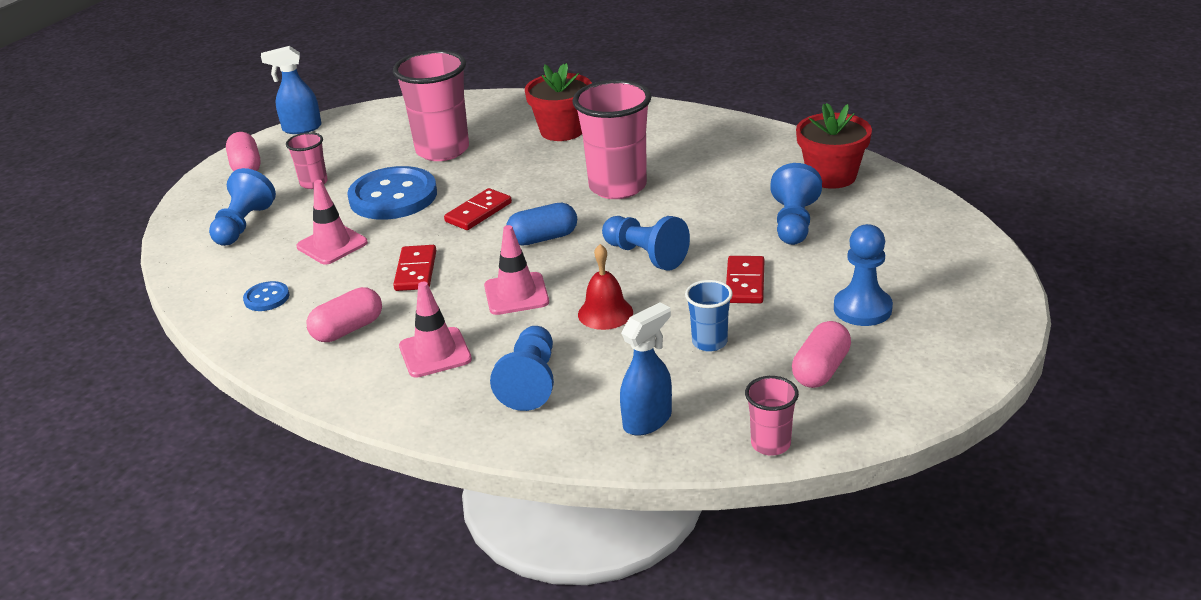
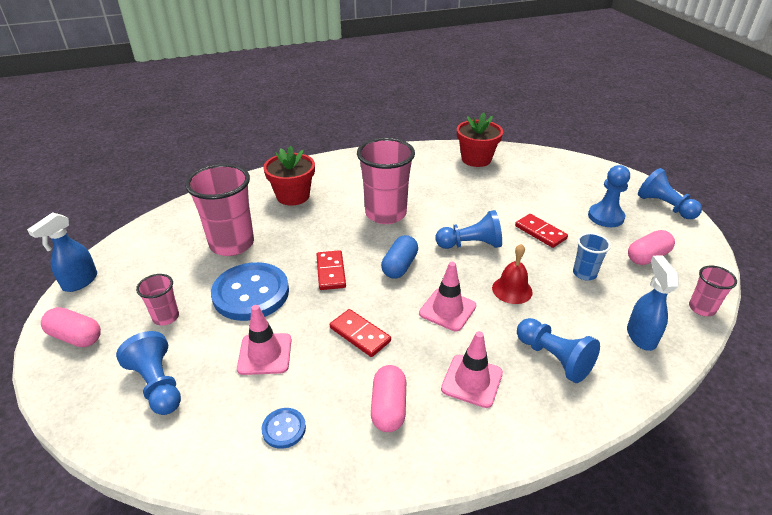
camera: 50 degrees left, 5 degrees up
(794, 223) = (503, 190): blue pawn -> blue pawn (664, 206)
(821, 370) = (647, 257): pink capsule -> pink capsule turned 75 degrees clockwise

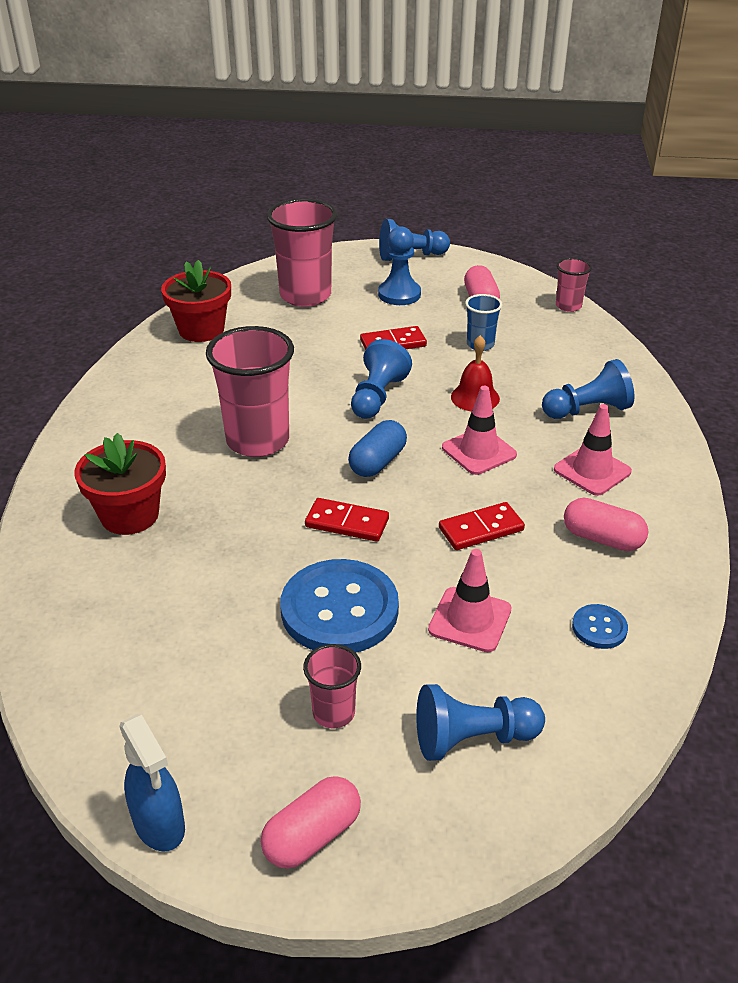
camera: 65 degrees left, 0 degrees up
(232, 244) = (204, 608): pink cup -> pink cup (305, 296)
(399, 266) = (377, 462): blue capsule -> blue capsule turned 75 degrees clockwise
(640, 336) = (584, 351): blue spray bottle -> none

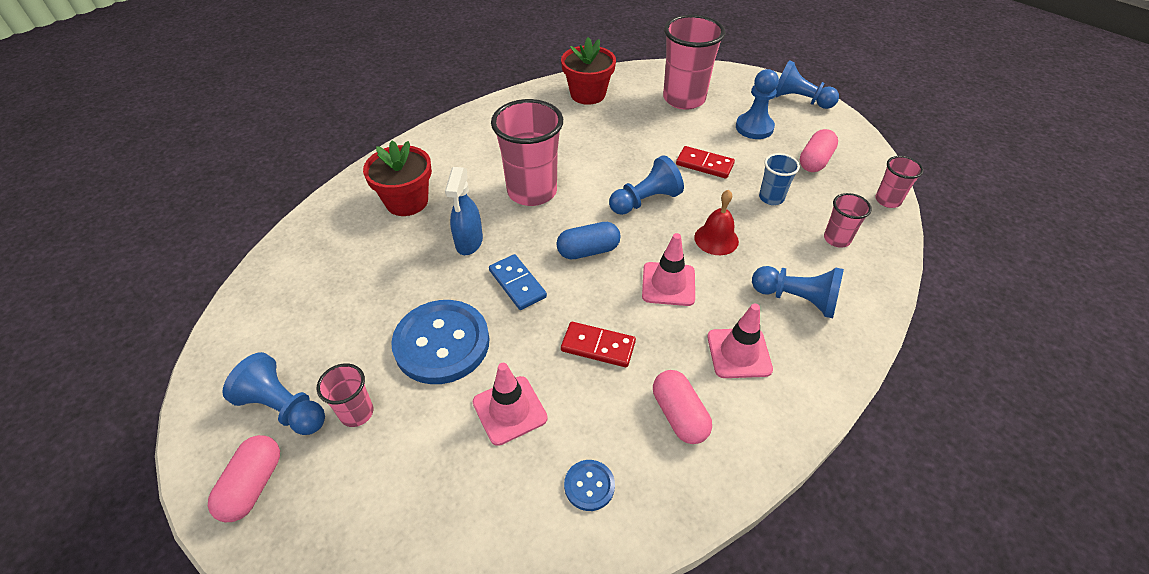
camera: 40 degrees right, 10 degrees up
(159, 825) = (200, 411): blue spray bottle -> blue spray bottle (469, 242)
(312, 836) = (253, 485): pink capsule -> pink capsule turned 75 degrees counterclockwise
(347, 523) = (517, 284): red domino -> blue domino
(472, 739) = (408, 499): blue pawn -> blue pawn (284, 408)
(565, 352) = (837, 239): none -> pink cup

